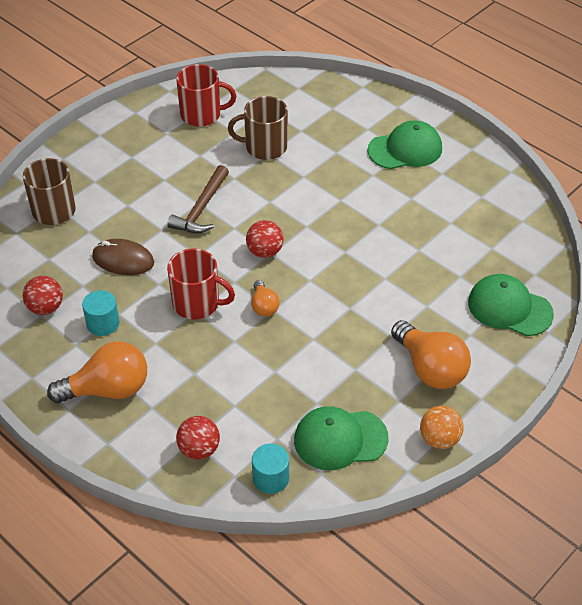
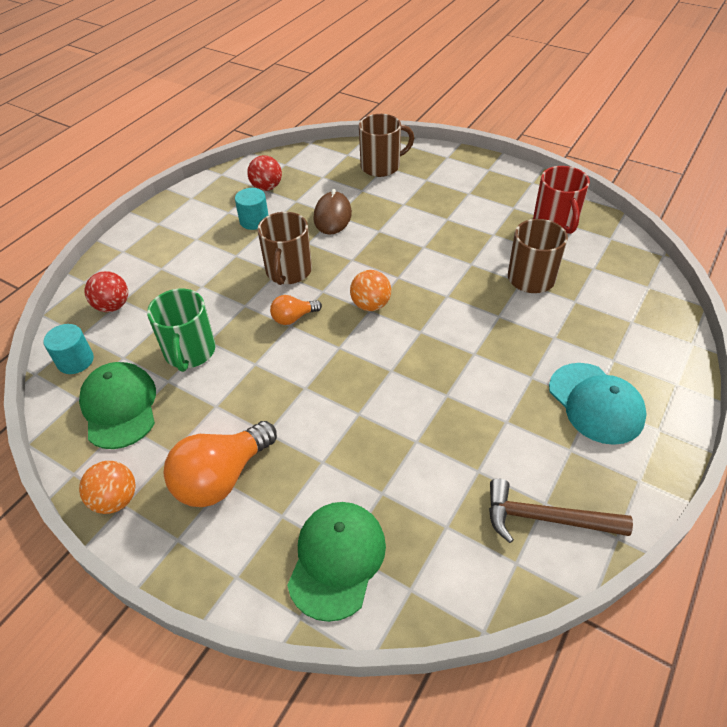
camera: 80 degrees right, 0 degrees up
(108, 389) = (180, 239): orange light bulb -> none
(197, 303) = (288, 271): red mug -> brown mug
(201, 208) = (416, 250): brown hammer -> brown hammer (545, 518)
(265, 252) = (370, 305): red ball -> orange ball
(285, 385) = (190, 352): none -> green mug
(405, 149) = (596, 403): green cap -> turquoise cap

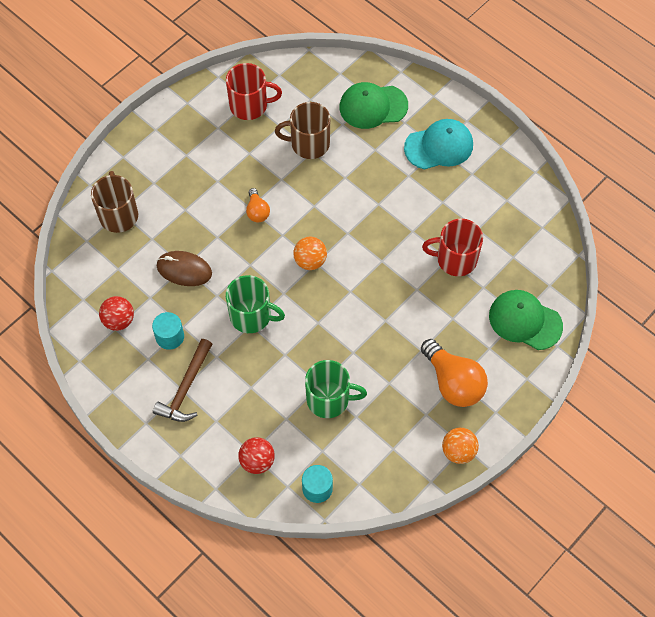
camera: 80 degrees left, 15 degrees up
(119, 407) = (375, 451): green cap -> green cap (373, 106)
(288, 271) = (251, 316): brown mug -> green mug
(293, 318) = (310, 319): orange light bulb -> orange light bulb (257, 211)
(418, 450) = (455, 259): none -> red mug
(545, 518) = (517, 203): brown hammer -> brown hammer (186, 388)

